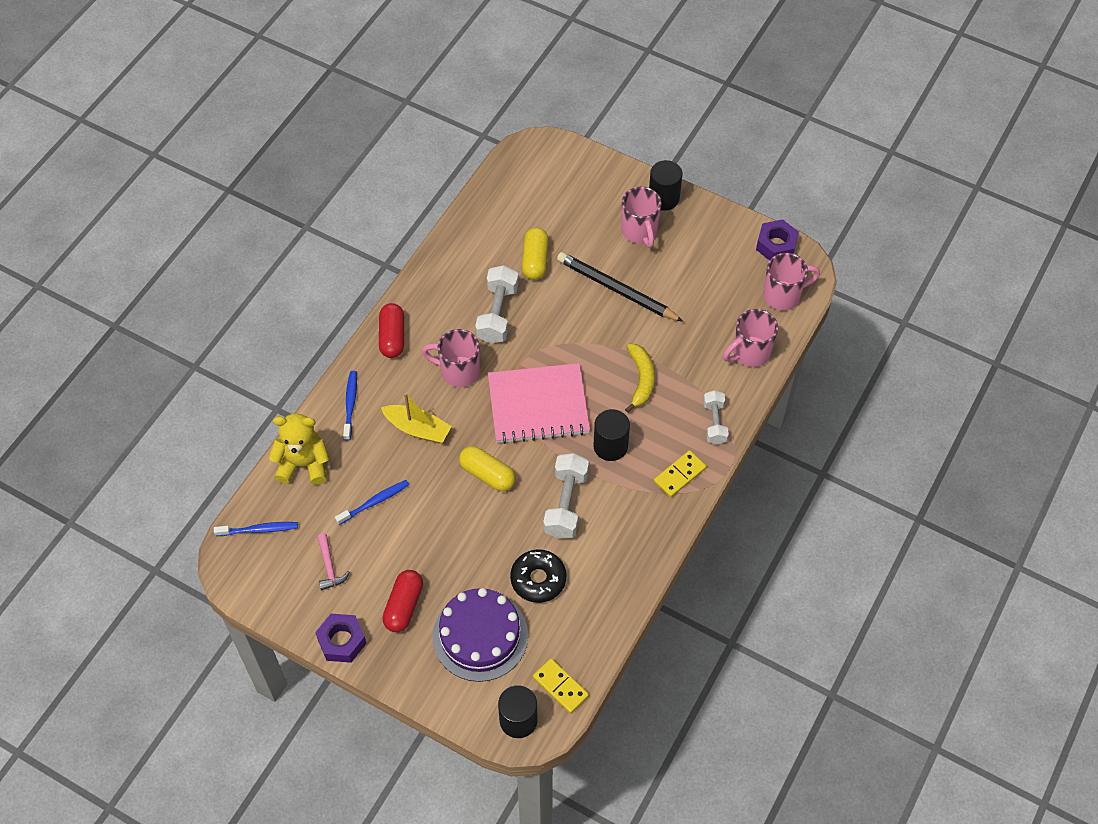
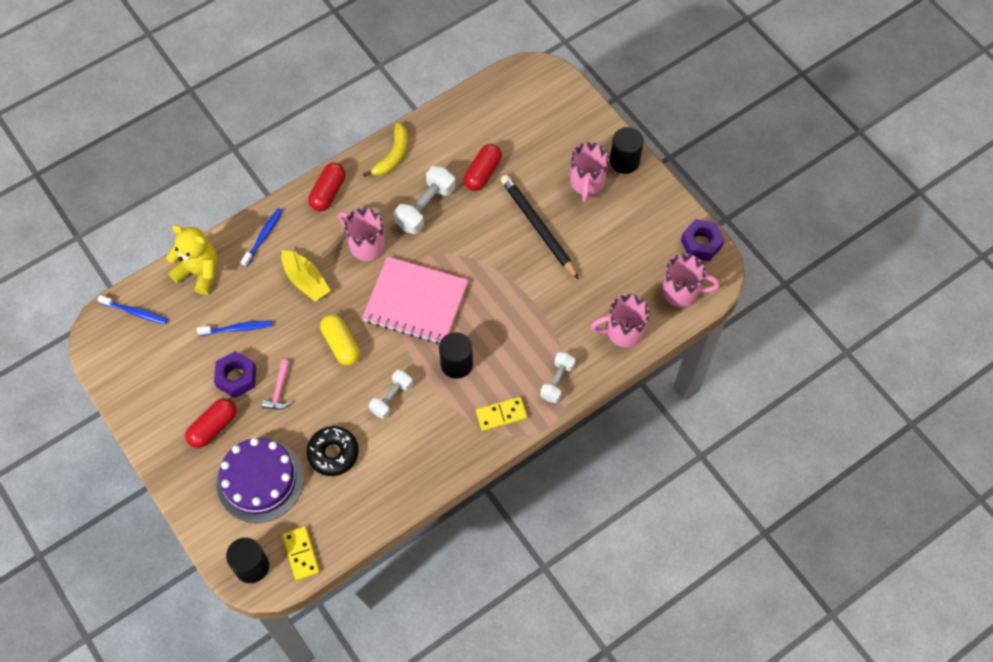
camera: 25 degrees right, 5 degrees up
(330, 567) = (173, 368): pink hammer -> pink hammer (279, 391)
(342, 641) = (149, 435): purple nut -> purple nut (236, 377)
(535, 260) = (482, 173): yellow capsule -> red capsule
(566, 504) = (391, 398): white dumbbell -> white dumbbell, size x0.65
(641, 380) = (515, 316): yellow banana -> yellow banana (393, 156)

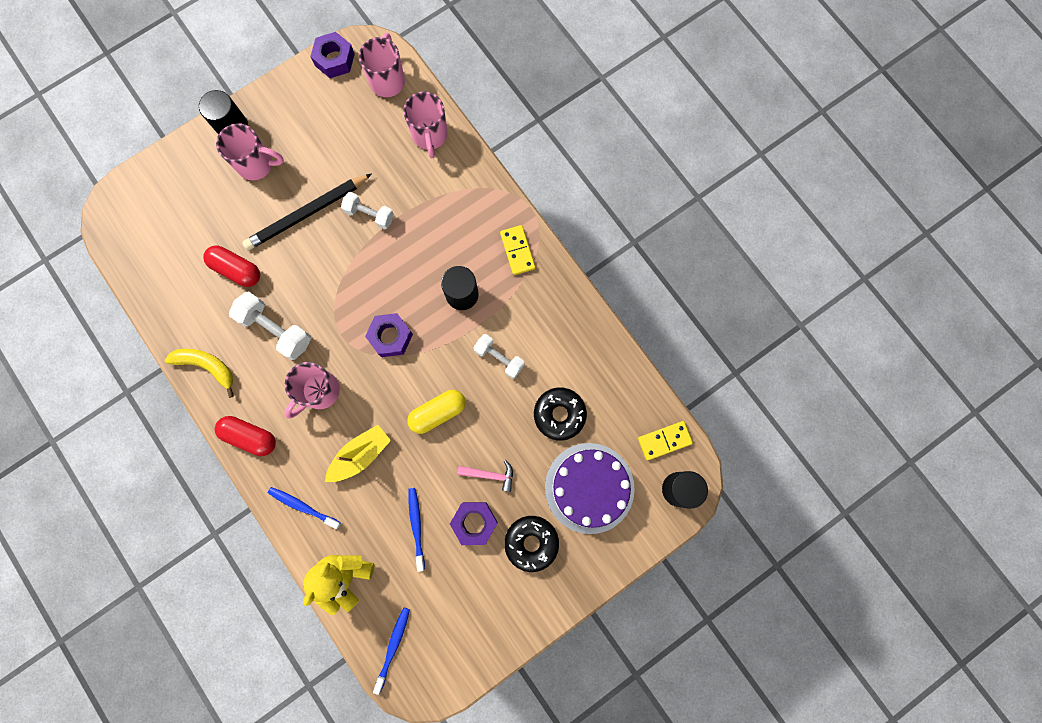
camera: 90 degrees left, 15 degrees up
(213, 427) = (531, 542): red capsule -> black donut
(415, 302) = (390, 337): pink notebook -> purple nut
(557, 381) = (482, 198): white dumbbell -> white dumbbell (369, 215)

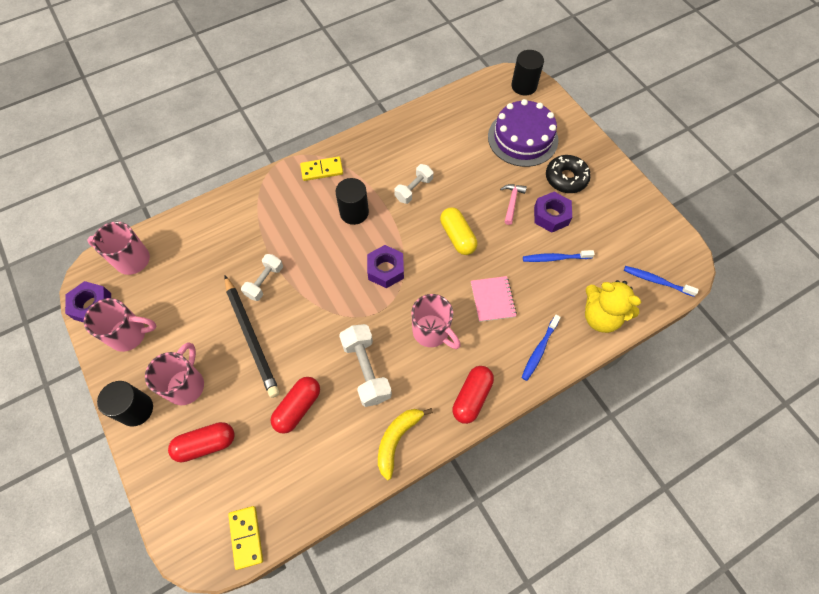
camera: 85 degrees left, 15 degrees down
(201, 194) = (206, 444): none -> red capsule
(276, 329) = (366, 370): white dumbbell -> white dumbbell turned 60 degrees counterclockwise
(360, 455) = (492, 299): yellow boat -> pink notebook
(430, 136) = (198, 228): pink mug -> pink mug (129, 335)
(559, 414) = (464, 152): black donut -> none
(664, 441) = (487, 90): yellow domino -> yellow domino (246, 537)

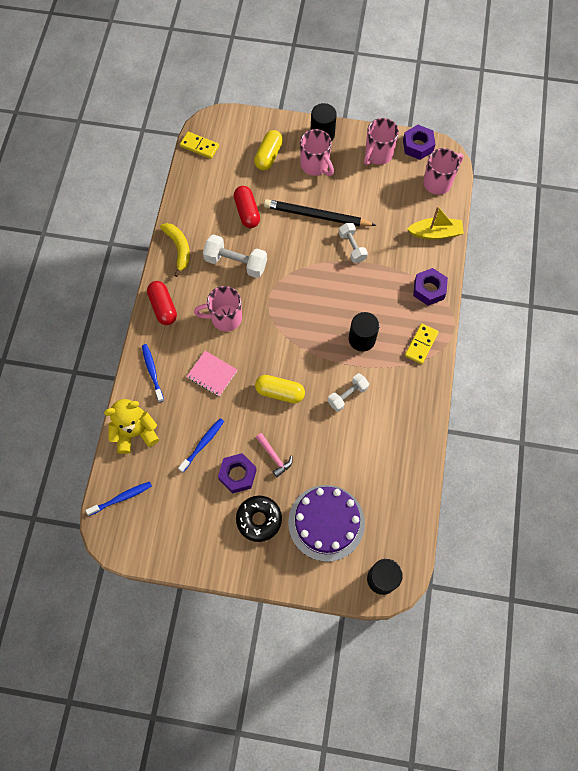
camera: 130 degrees right, 5 degrees up
(196, 227) = (435, 233): none -> yellow boat
(206, 444) = (268, 156): red capsule -> yellow capsule
(385, 270) = (295, 325): purple nut -> purple nut (429, 289)
(414, 189) = (347, 395): white dumbbell -> white dumbbell turned 60 degrees clockwise

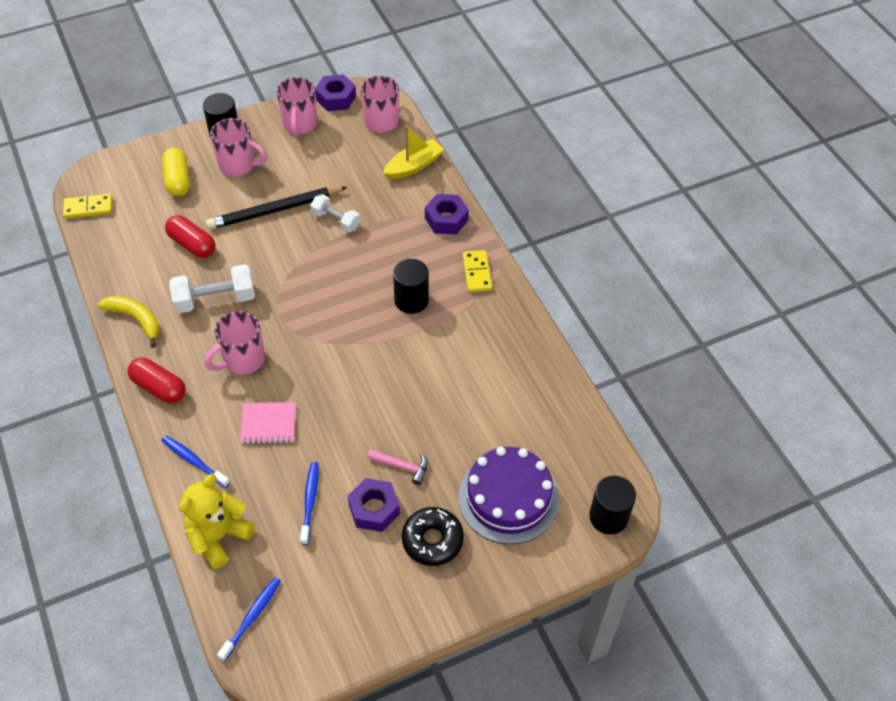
camera: 35 degrees left, 15 degrees down
(280, 392) = (360, 399): yellow capsule -> none
(347, 395) = (437, 361): white dumbbell -> none

